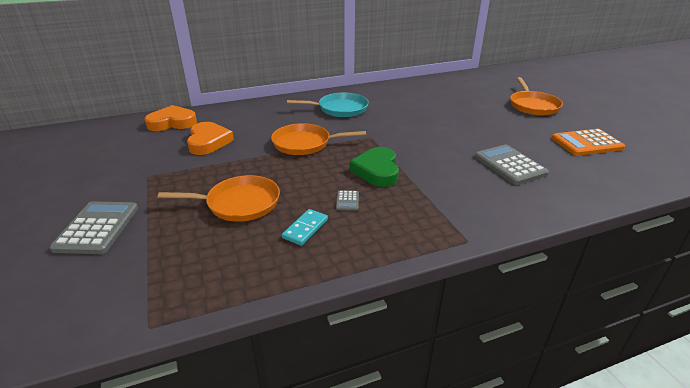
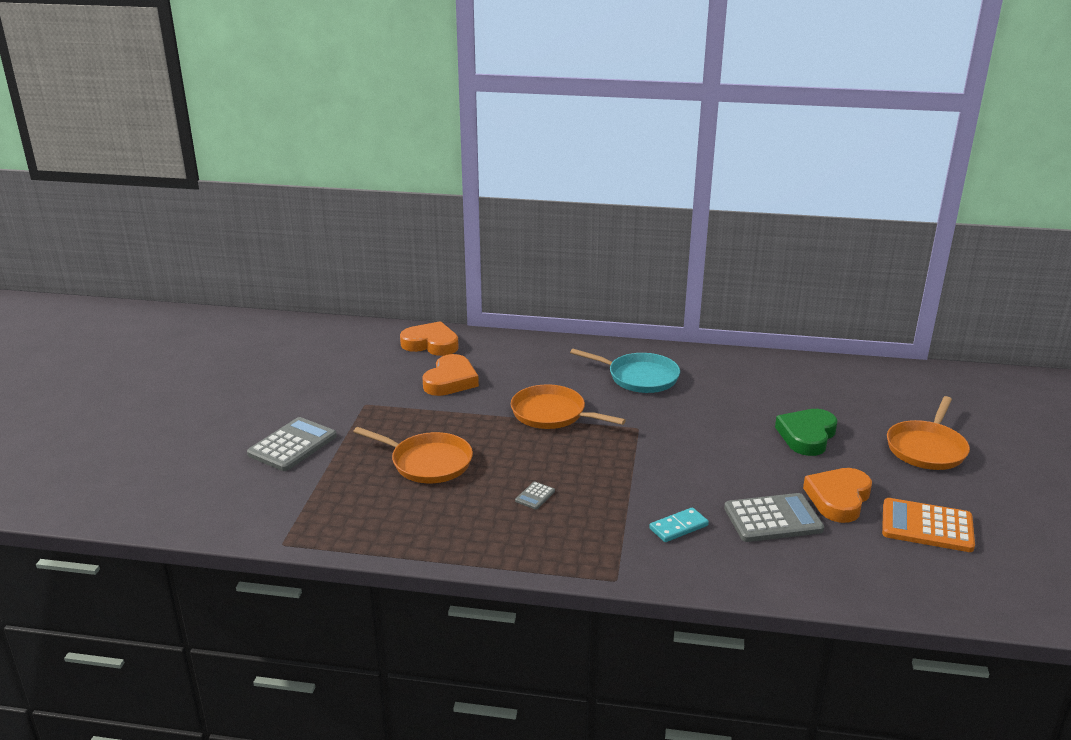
camera: 30 degrees right, 5 degrees down
(305, 229) = (468, 510): turquoise domino -> turquoise domino (678, 527)
(377, 171) = (601, 473): green heart -> green heart (807, 436)
(510, 165) = (773, 519): grey calculator -> grey calculator turned 75 degrees clockwise
(527, 143) = (838, 499): none -> orange heart

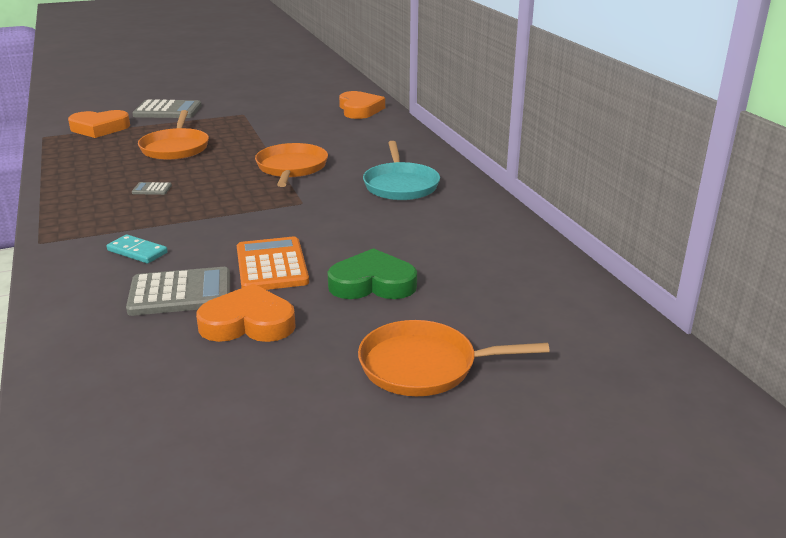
camera: 60 degrees right, 0 degrees up
(450, 380) = (308, 127): orange heart -> orange heart (99, 128)
(773, 519) = (180, 293): grey calculator -> grey calculator turned 60 degrees counterclockwise
(927, 526) = (226, 391): orange calculator -> orange calculator (271, 265)

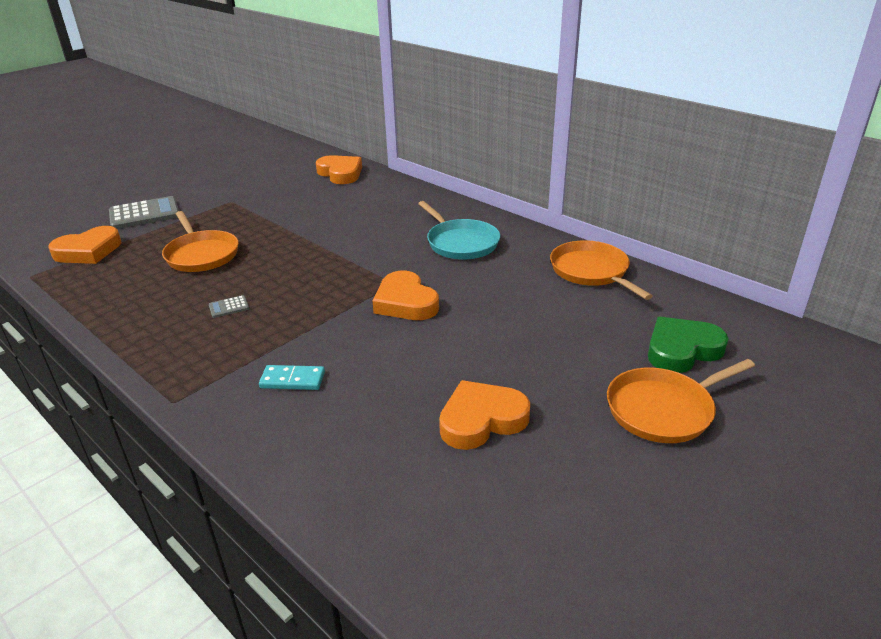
camera: 25 degrees left, 5 degrees up
(180, 293) = (386, 410): grey calculator -> none
(271, 265) = (438, 355): orange calculator -> none
(291, 168) = (344, 249): orange pan -> orange pan (591, 271)
(294, 219) = (405, 302): none -> orange heart
(372, 283) = (542, 346): green heart -> green heart (682, 350)

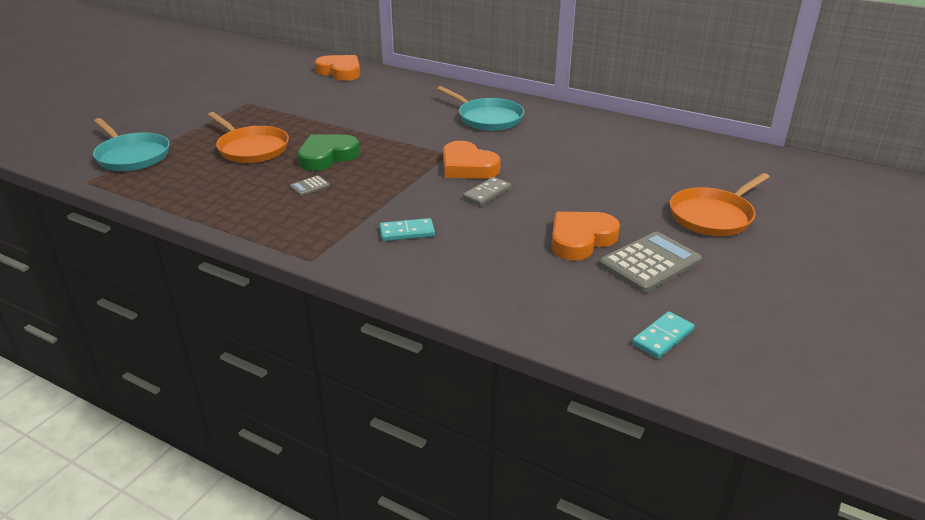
camera: 15 degrees left, 0 degrees up
(88, 251) = (132, 156): orange heart -> turquoise pan
(144, 214) = (166, 120): grey calculator -> grey calculator (650, 263)
(407, 340) = (487, 194): none -> grey domino
(510, 590) = (662, 337): none -> turquoise domino
(591, 271) = (609, 129): orange pan -> none
(682, 350) = (707, 176): green heart -> green heart (327, 156)

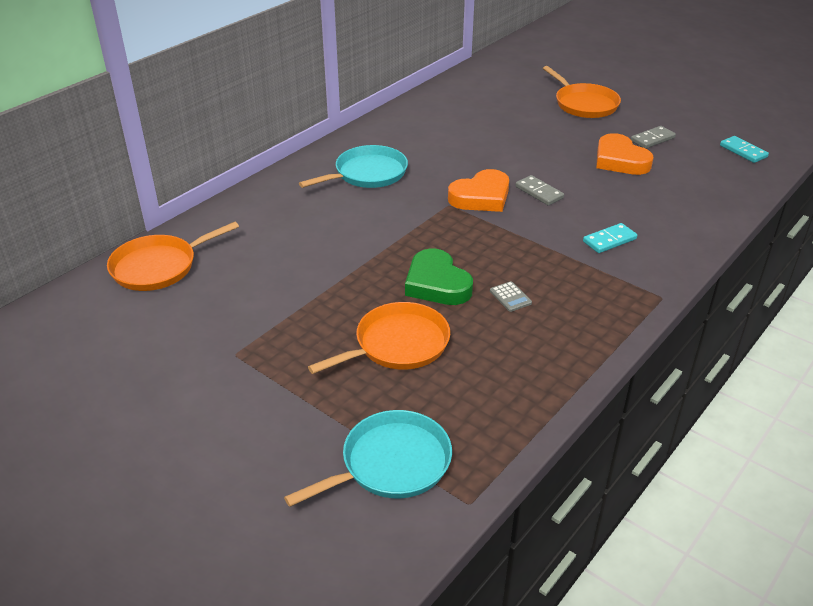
camera: 80 degrees left, 5 degrees up
(340, 72) = (158, 267): orange heart -> orange pan
(407, 232) = (609, 240): turquoise domino -> turquoise domino turned 60 degrees clockwise
(650, 263) = (652, 139): grey calculator -> grey domino

